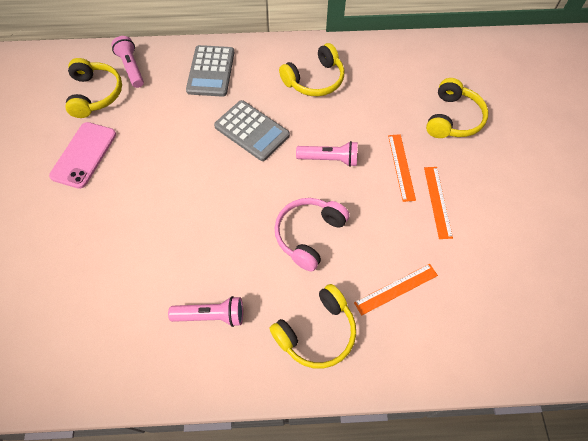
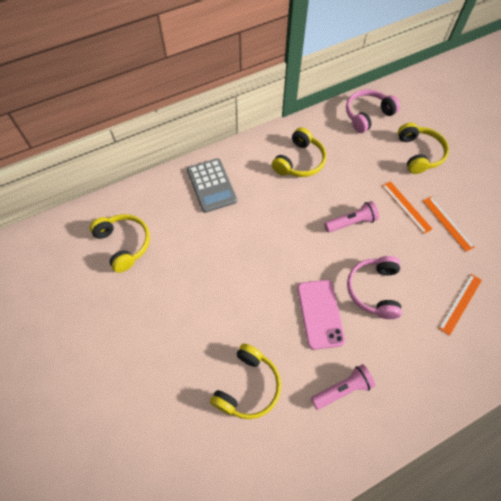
camera: 25 degrees left, 0 degrees up
(84, 155) = (149, 302): pink phone -> pink phone (320, 314)
(131, 68) = (141, 208): pink flashlight -> none
(252, 131) = (277, 223): grey calculator -> none
(317, 332) = (427, 364): yellow headphones -> yellow headphones (248, 386)
(420, 60) = (367, 115): none -> pink headphones

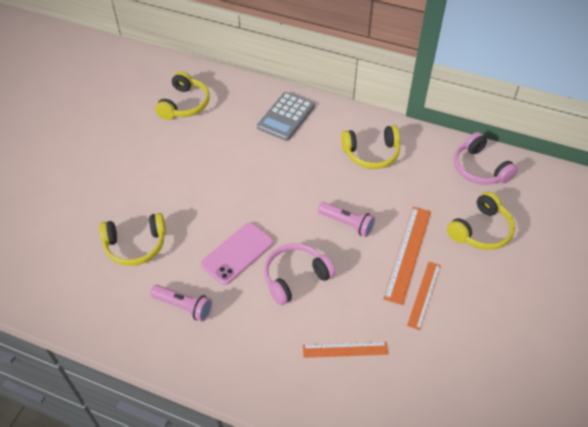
camera: 50 degrees right, 10 degrees down
(367, 115) = (479, 168): pink headphones -> pink headphones turned 135 degrees counterclockwise
(406, 207) = (407, 253): orange ruler -> orange ruler, size x1.55

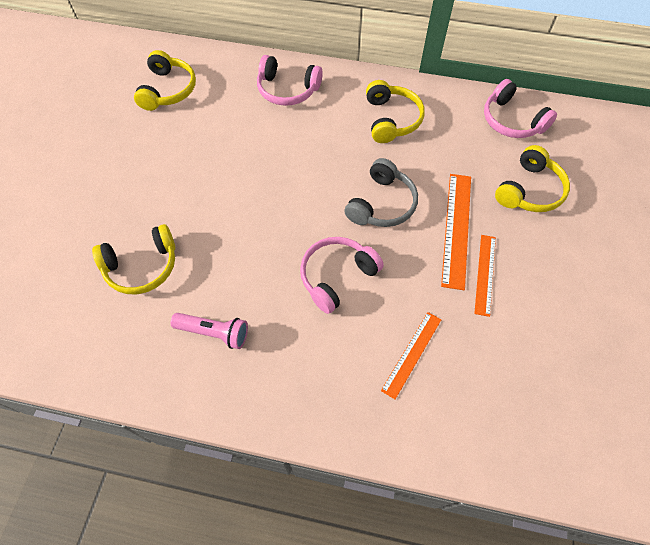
camera: 10 degrees left, 10 degrees up
(237, 253) = (264, 258): pink phone -> none
(286, 117) = (287, 90): grey calculator -> pink headphones
(345, 349) = (411, 354): orange ruler -> orange ruler turned 45 degrees counterclockwise
(347, 223) = (382, 204): pink flashlight -> grey headphones
(371, 153) = (391, 119): yellow headphones -> yellow headphones turned 75 degrees counterclockwise

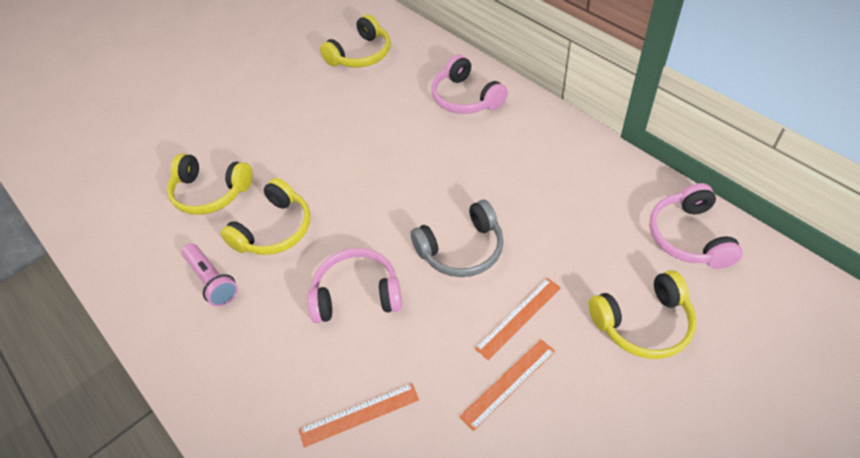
camera: 40 degrees right, 10 degrees down
(391, 119) = (546, 171): yellow headphones -> yellow headphones (274, 229)
(456, 229) = (518, 317): orange ruler -> orange ruler, size x0.64

